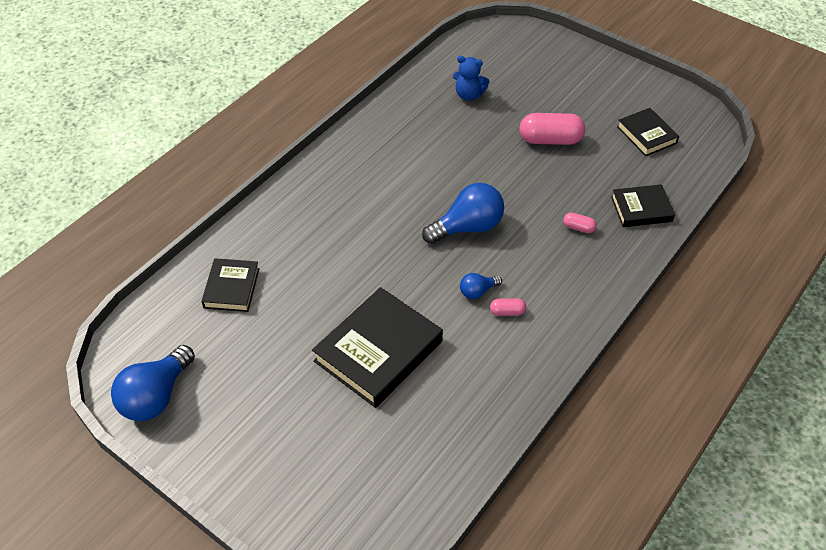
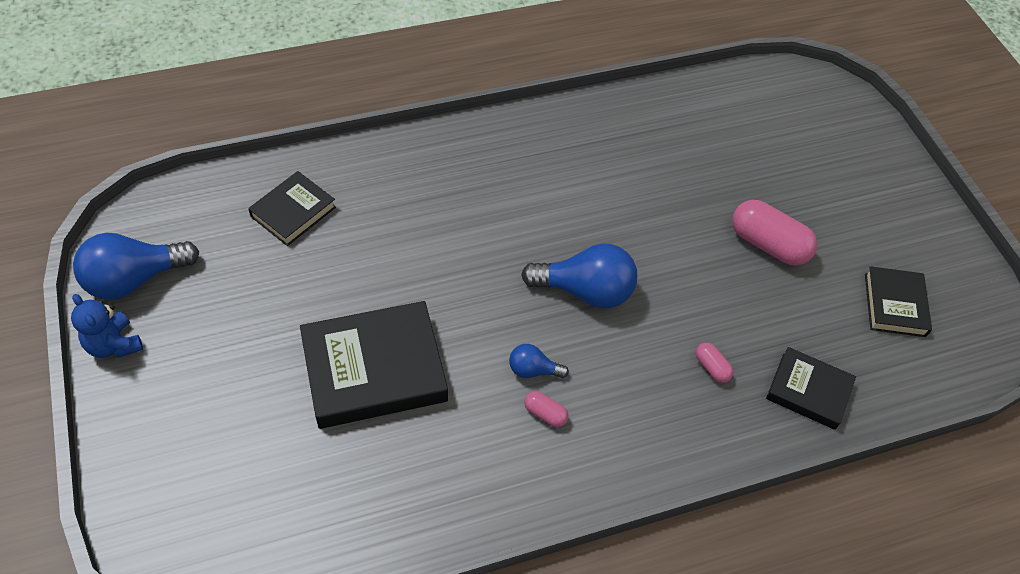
camera: 30 degrees right, 5 degrees up
(468, 95) = (717, 140): blue teddy bear -> blue teddy bear (114, 344)

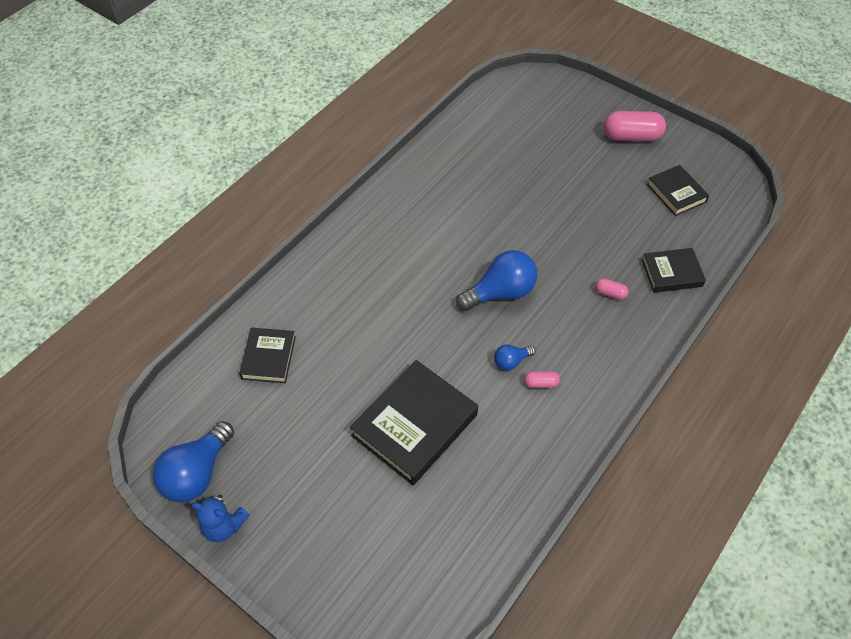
camera: 30 degrees left, 0 degrees up
(768, 244) = (581, 198): pink capsule -> pink capsule (631, 136)

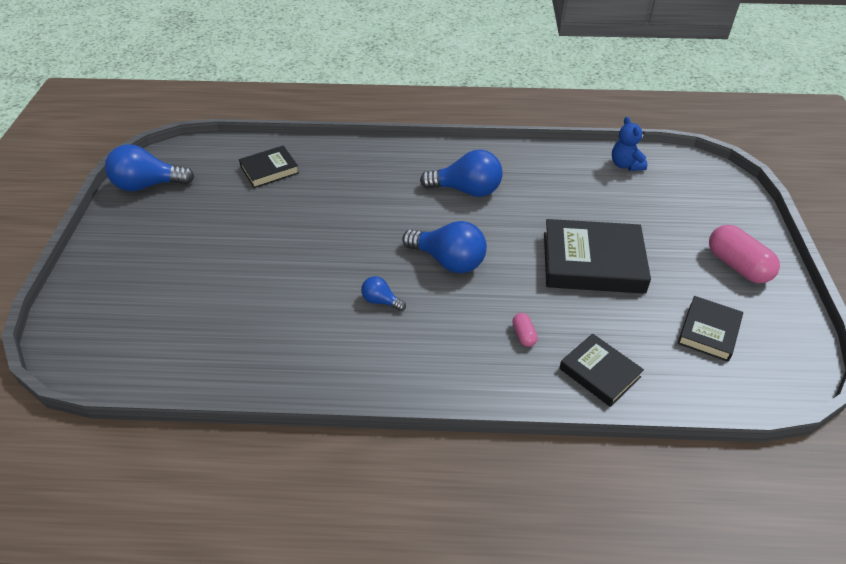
camera: 55 degrees right, 10 degrees down
(224, 526) = (112, 217): blue teddy bear -> blue teddy bear (625, 165)
(414, 425) = (268, 272): black book -> black book (592, 262)
(426, 232) = (466, 190): none -> blue light bulb
(540, 383) = (374, 331): pink capsule -> none

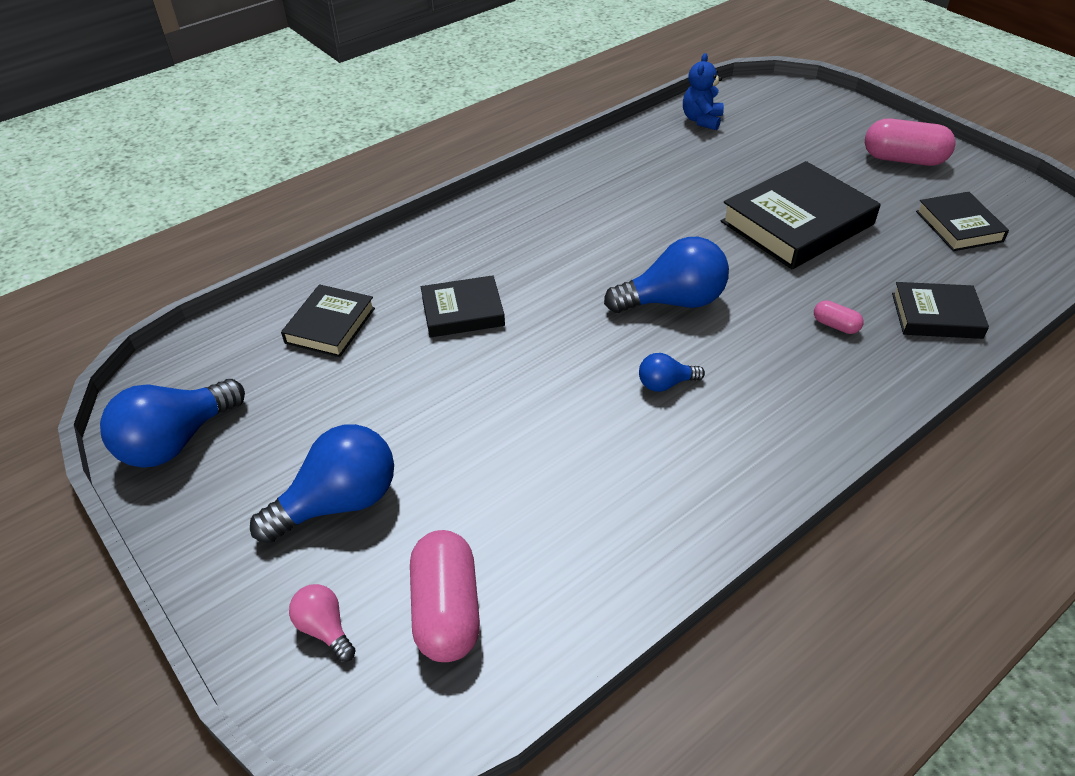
camera: 40 degrees left, 0 degrees up
(99, 303) = (325, 628): none -> pink light bulb
(147, 331) = (447, 610): none -> pink capsule
(335, 199) = (463, 311): none -> black book
(466, 190) = (591, 222): blue light bulb -> blue light bulb (339, 502)
(625, 165) = (701, 120): blue teddy bear -> blue teddy bear turned 75 degrees clockwise

